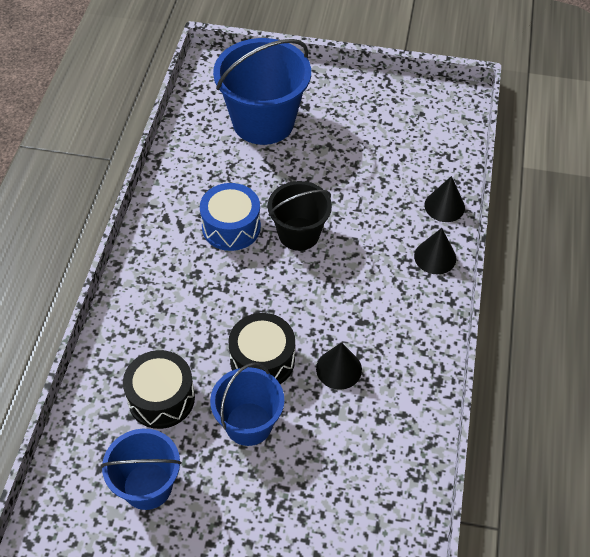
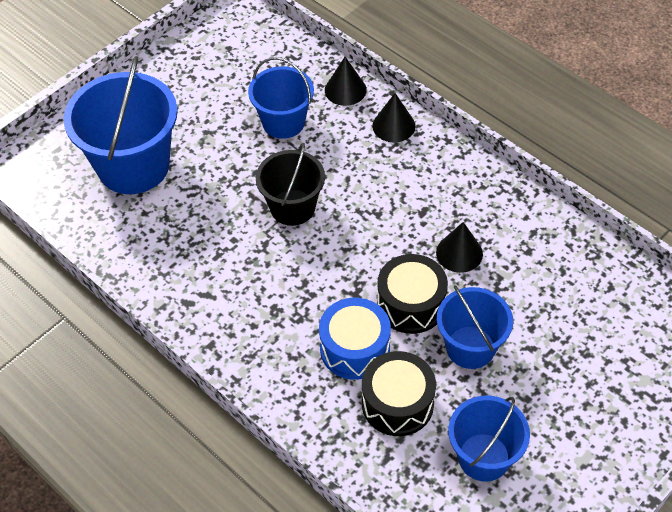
camera: 55 degrees left, 0 degrees up
(231, 227) = (242, 255): blue drum -> blue drum (355, 348)
(377, 185) = (283, 122): none -> blue bucket

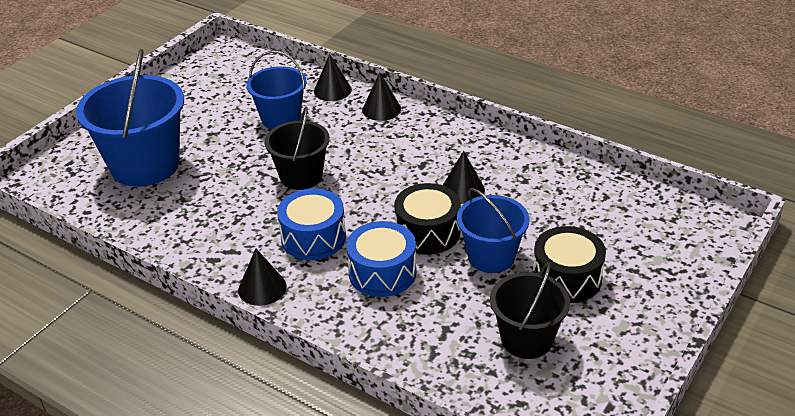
camera: 10 degrees left, 15 degrees down
(231, 347) = (262, 288): none -> black cone
(292, 291) = (313, 238): none -> blue drum
(397, 403) = (433, 309): black drum -> black drum (566, 278)
(484, 457) = (526, 339): blue bucket -> black bucket

